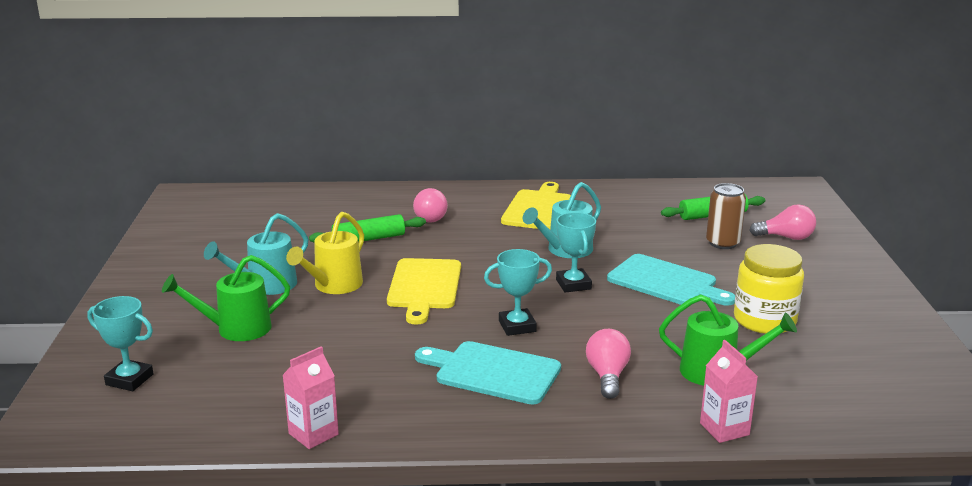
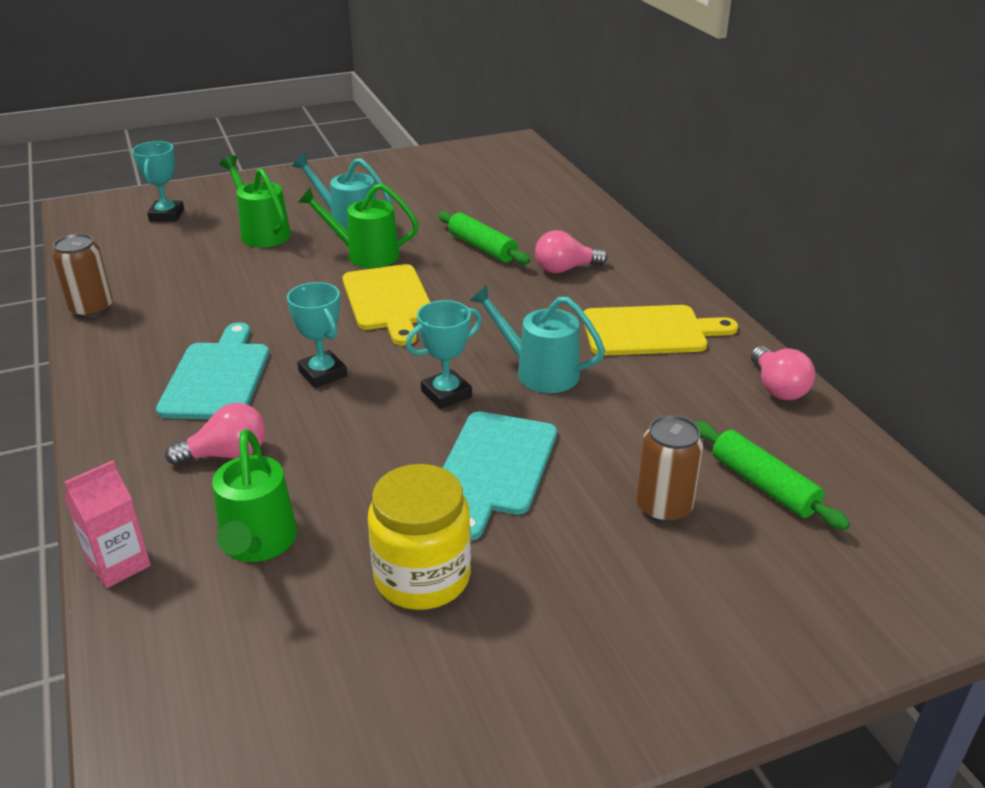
camera: 70 degrees right, 10 degrees up
(313, 434) = (91, 309): pink carton -> brown can
(333, 286) = (365, 255): yellow watering can -> green watering can
(424, 287) = (388, 301): yellow cutting board -> yellow cutting board turned 90 degrees counterclockwise
(786, 237) = (742, 579): pink light bulb -> pink light bulb (777, 388)

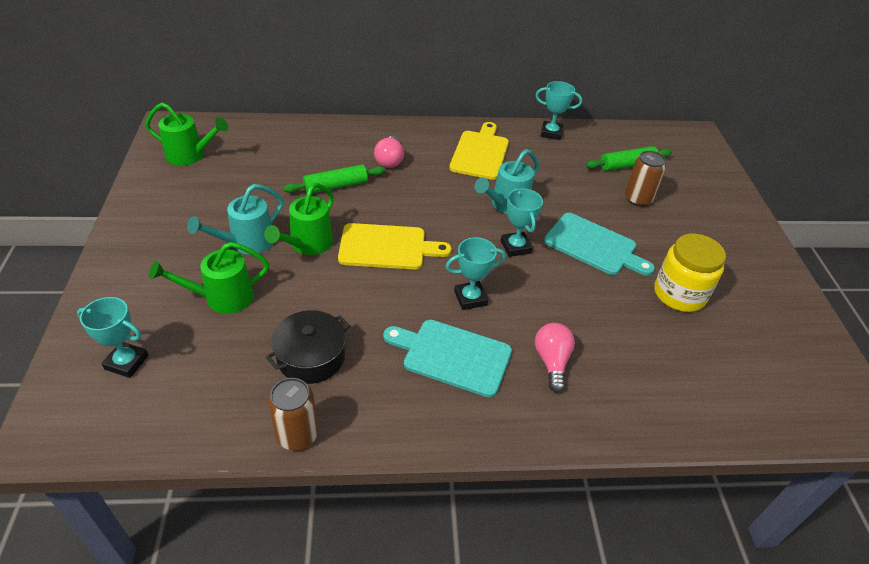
camera: 75 degrees left, 10 degrees up
(119, 564) = (655, 430): pink carton -> none
(194, 294) = (311, 357): none -> black pot
(257, 544) = (644, 358): green watering can -> green watering can (190, 155)
(777, 388) = (551, 133): pink light bulb -> turquoise trophy

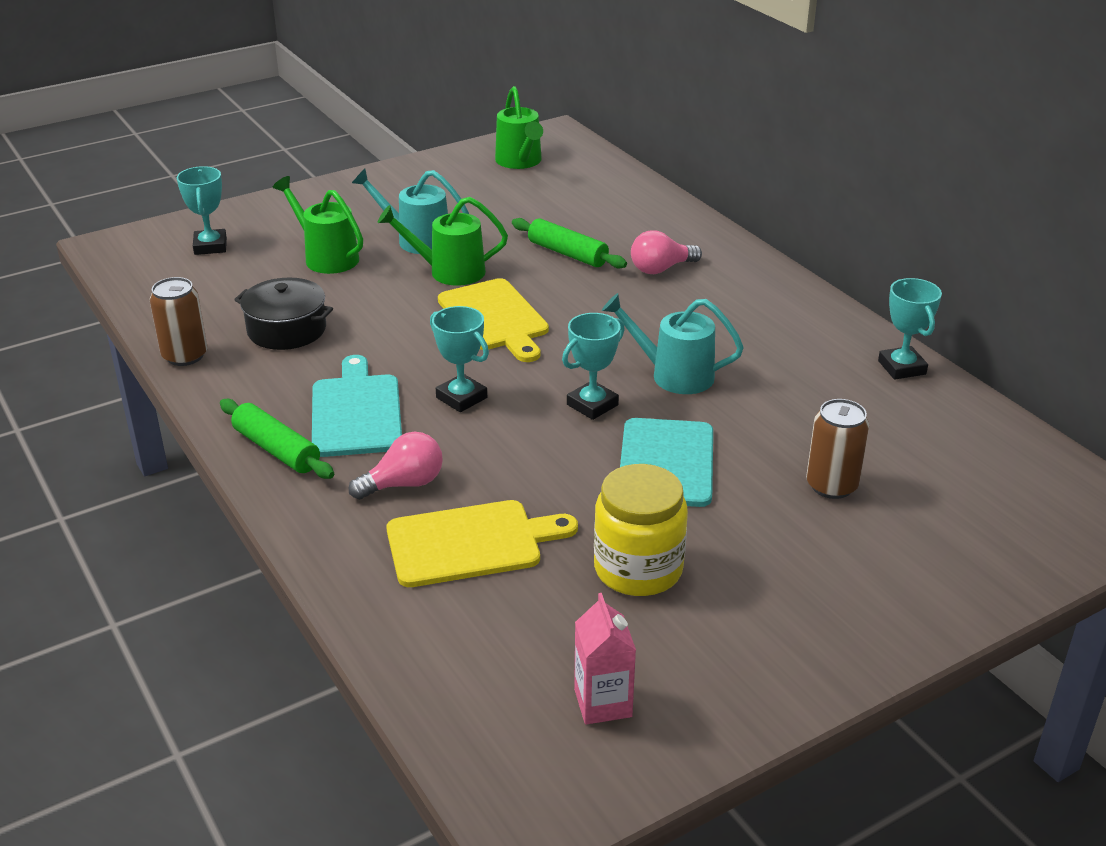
camera: 65 degrees right, 10 degrees down
(480, 153) = (766, 325): yellow cutting board -> yellow cutting board (471, 543)
(627, 165) = (913, 456): green rolling pin -> green rolling pin (276, 450)
(785, 353) = (603, 703): none -> pink carton

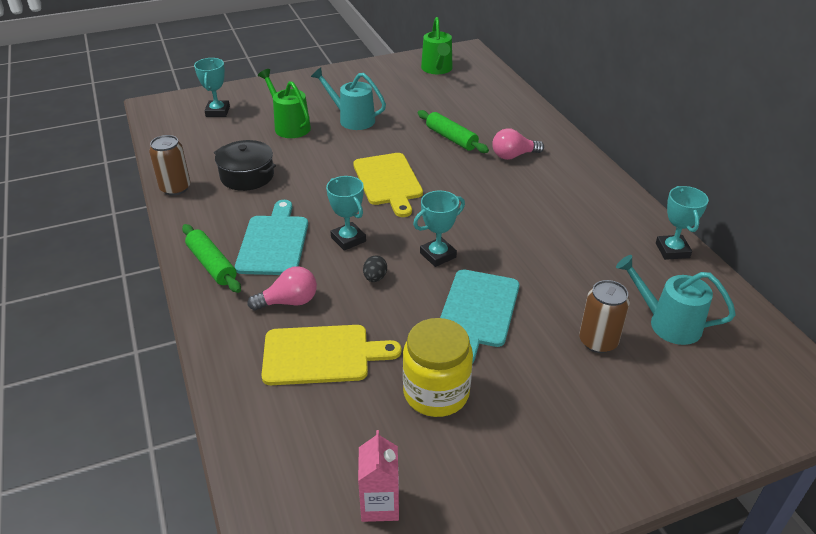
camera: 10 degrees right, 5 degrees up
(449, 272) = (367, 144): green watering can -> none
(514, 442) = (375, 278): none -> black egg
(673, 375) = (501, 238): turquoise watering can -> turquoise watering can (667, 323)

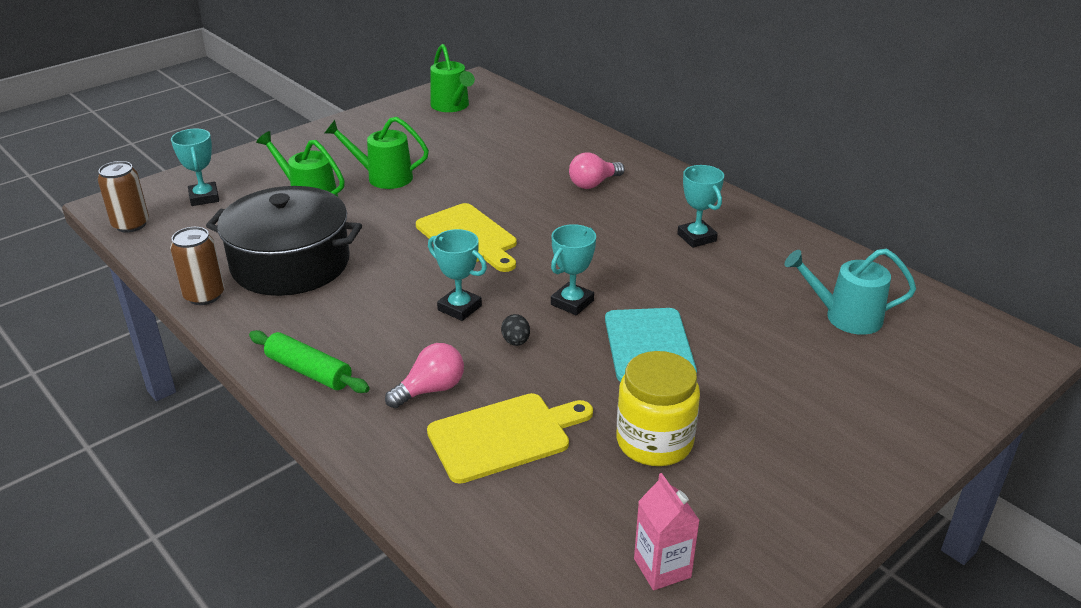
camera: 20 degrees left, 5 degrees down
(247, 176) = (290, 264): black pot -> black pot, size x1.71
(274, 242) = (371, 330): turquoise cutting board -> none
(352, 119) = (383, 177): turquoise watering can -> green watering can
(451, 138) = (513, 178): green rolling pin -> none
(598, 341) = (789, 350): brown can -> brown can (131, 225)
(672, 250) = (810, 246): turquoise trophy -> turquoise trophy (696, 237)

